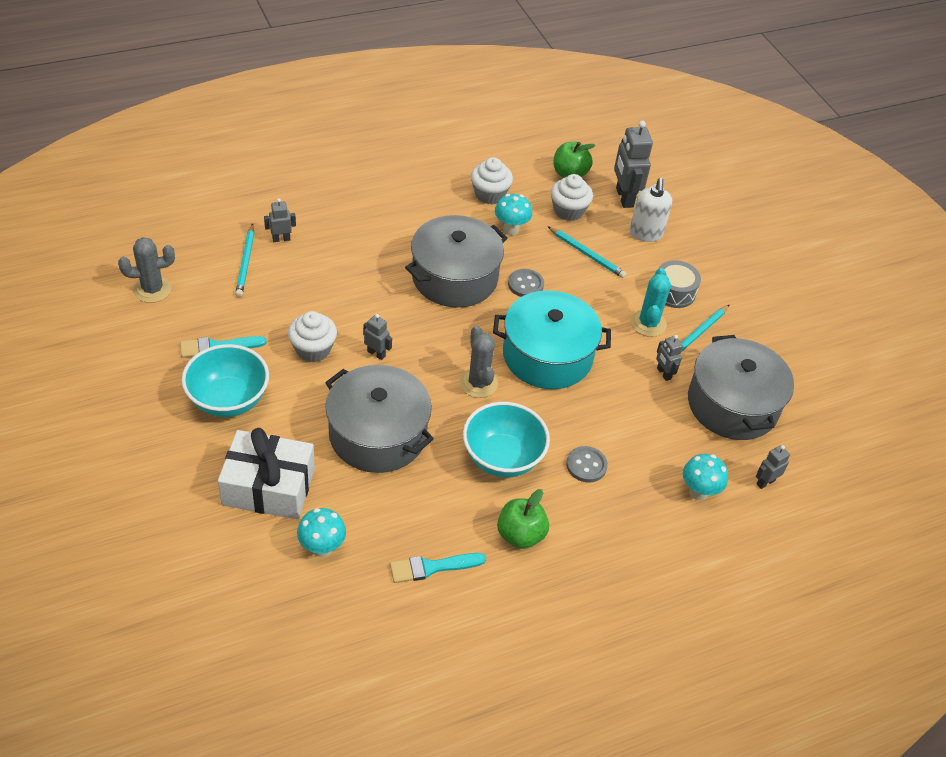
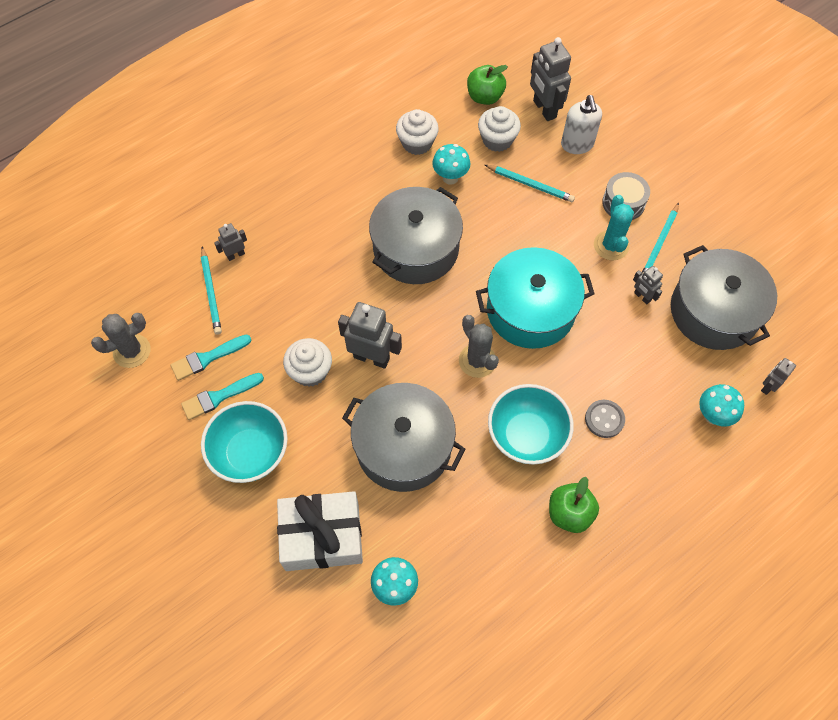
camera: 10 degrees left, 15 degrees up
(376, 354) = (371, 357): grey robot -> grey robot, size x1.88
(432, 567) = (502, 574): turquoise brush -> turquoise brush (207, 358)
(525, 284) = (484, 236): grey button -> none

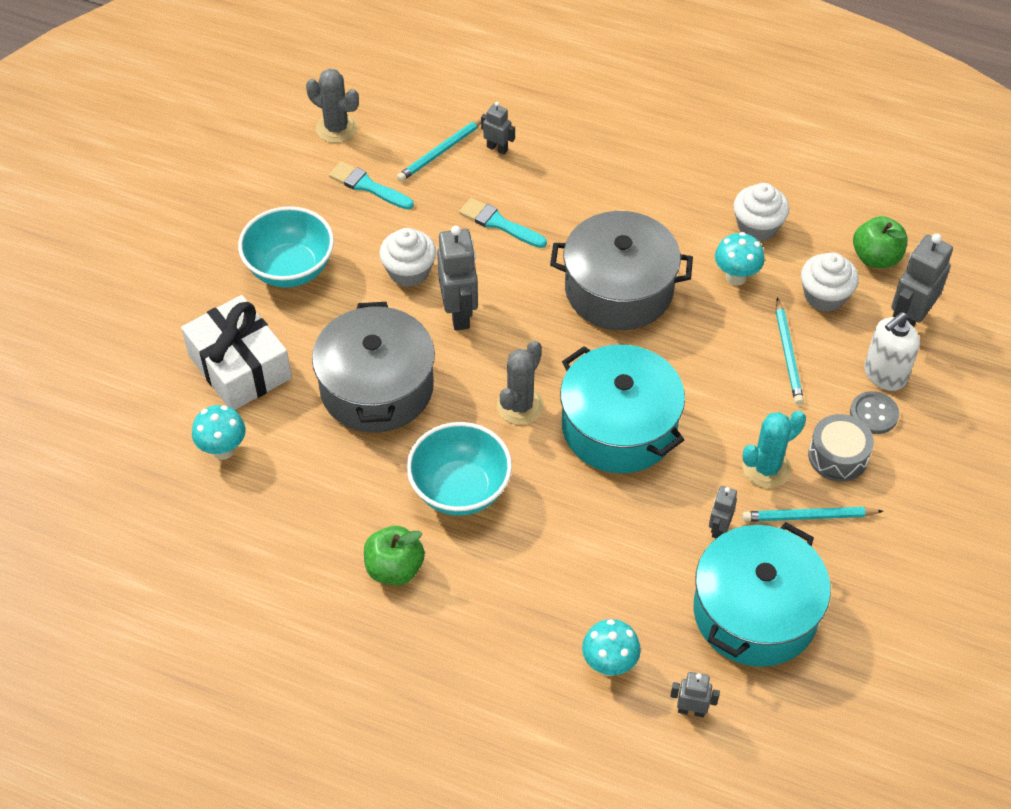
camera: 60 degrees right, 10 degrees down
(219, 397) = (333, 216): turquoise brush -> turquoise brush (499, 223)
(604, 419) = (530, 555): grey button -> grey button (873, 414)
(714, 311) = (755, 612): grey pot -> turquoise pot

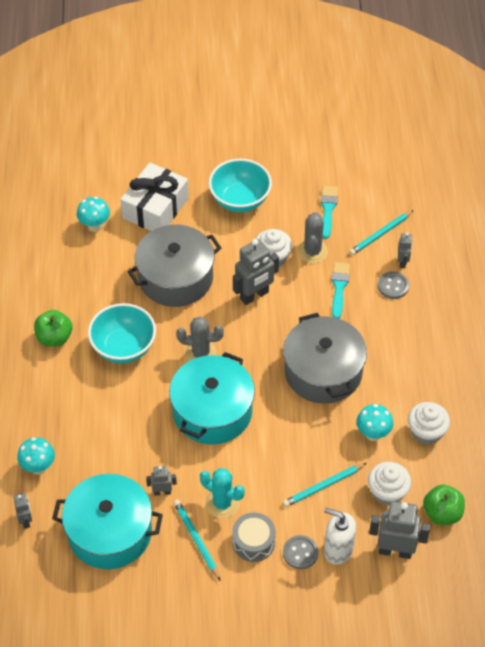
camera: 65 degrees right, 0 degrees up
(336, 128) = (365, 174): grey cactus -> grey cactus (312, 251)
(441, 152) = (380, 234): turquoise pencil -> turquoise pencil turned 60 degrees counterclockwise
(528, 172) = (393, 286): none -> grey button

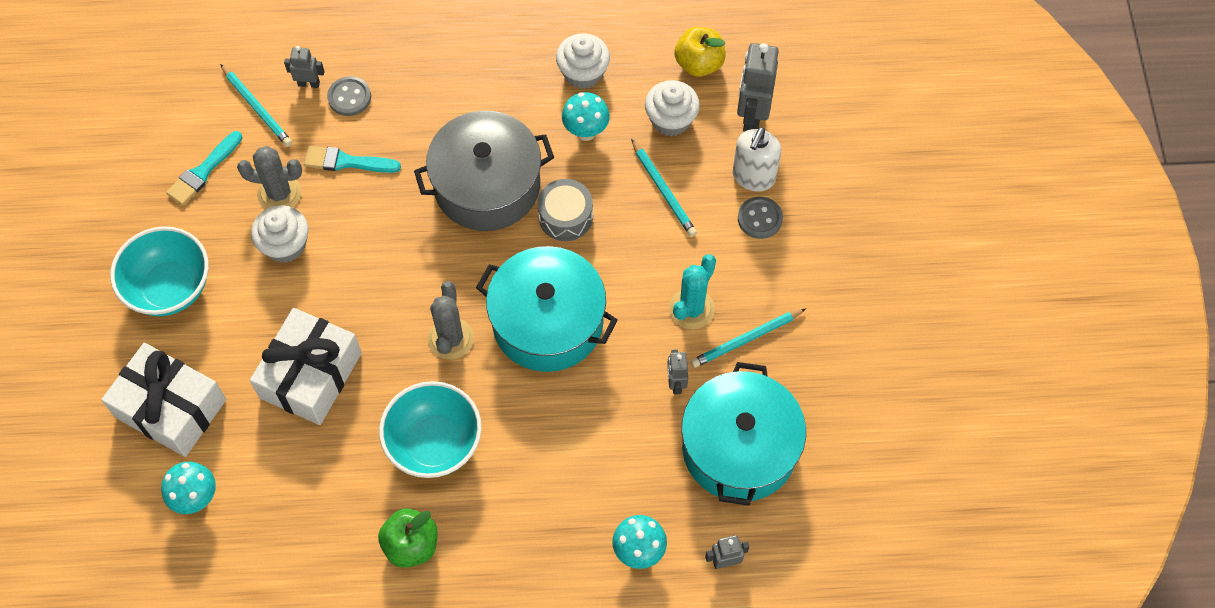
camera: 90 degrees left, 10 degrees up
(176, 278) = (311, 375): grey pot -> white gift
(253, 542) = (746, 272): grey drum -> grey drum (565, 217)
(254, 296) = (352, 269): grey robot -> none
(328, 209) = (203, 171): turquoise brush -> turquoise brush turned 60 degrees counterclockwise
(442, 513) = (699, 64): green apple -> yellow apple

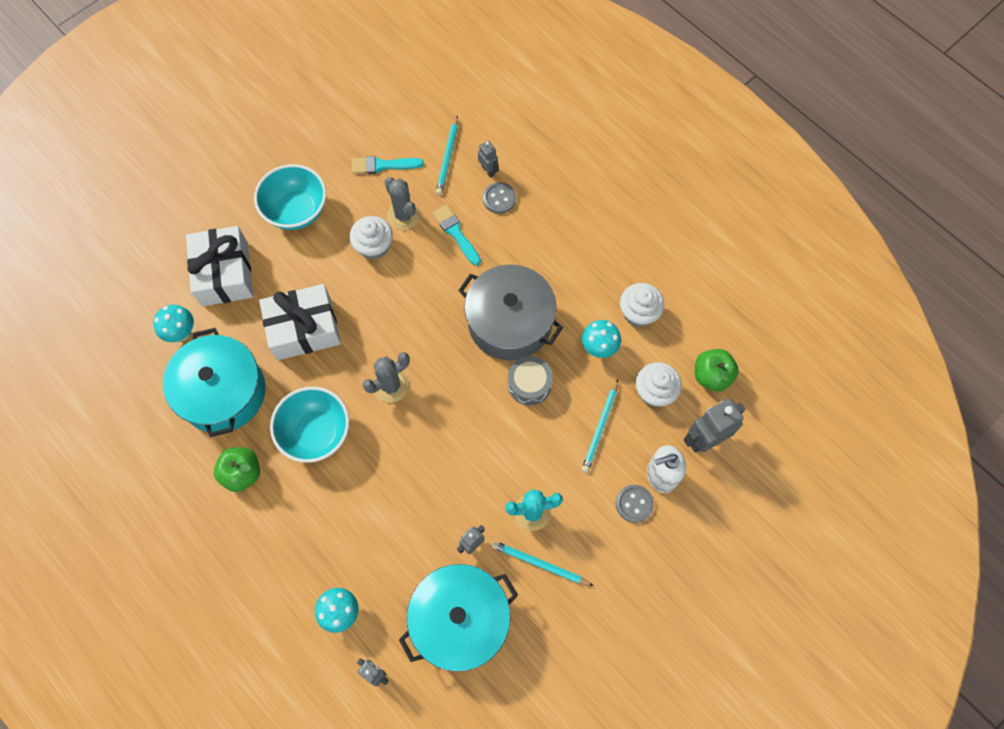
camera: 50 degrees right, 5 degrees up
(548, 322) = (449, 432): turquoise pot -> turquoise pot (223, 392)
(699, 64) = (711, 376): yellow apple -> green apple

